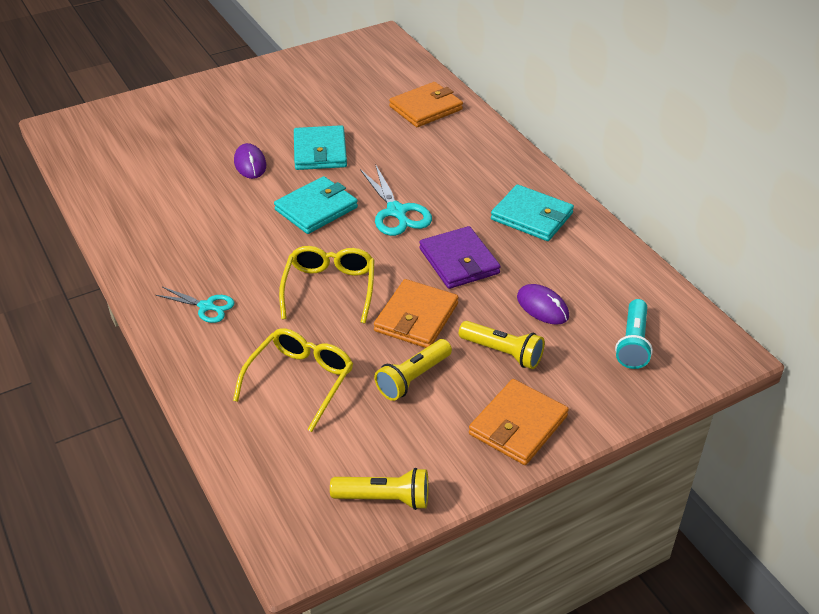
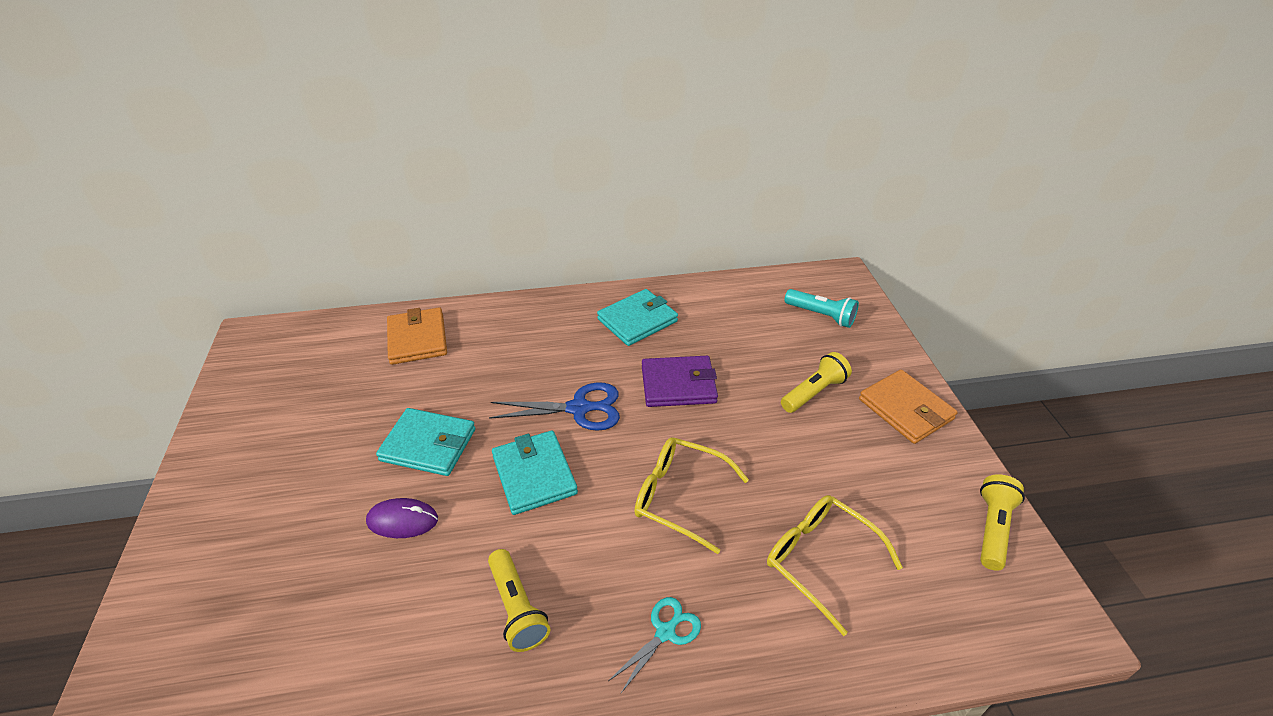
camera: 70 degrees left, 0 degrees up
(396, 212) = (579, 408): turquoise scissors -> blue scissors
(413, 378) = (835, 463): yellow flashlight -> yellow flashlight (517, 608)
(416, 317) = (749, 438): orange wallet -> none
(542, 307) = (762, 350): purple mouse -> none

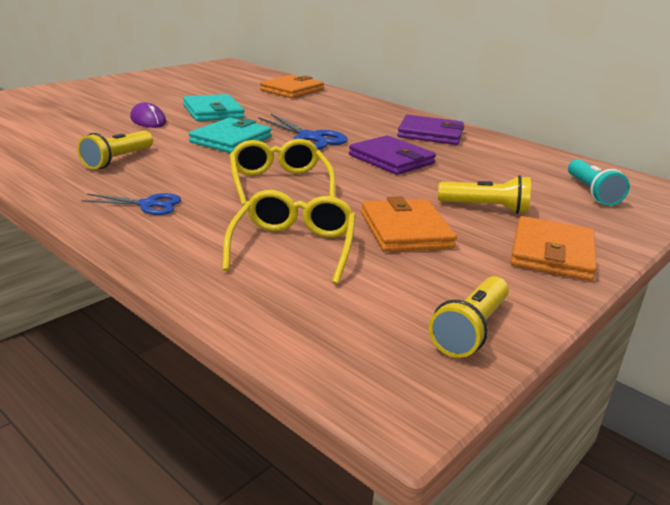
camera: 50 degrees right, 15 degrees down
(637, 320) = (430, 134): turquoise wallet -> purple wallet
(665, 632) = (148, 205): turquoise scissors -> blue scissors
(827, 467) = (406, 230): none -> orange wallet
(992, 528) = (470, 330): yellow flashlight -> yellow flashlight turned 135 degrees clockwise

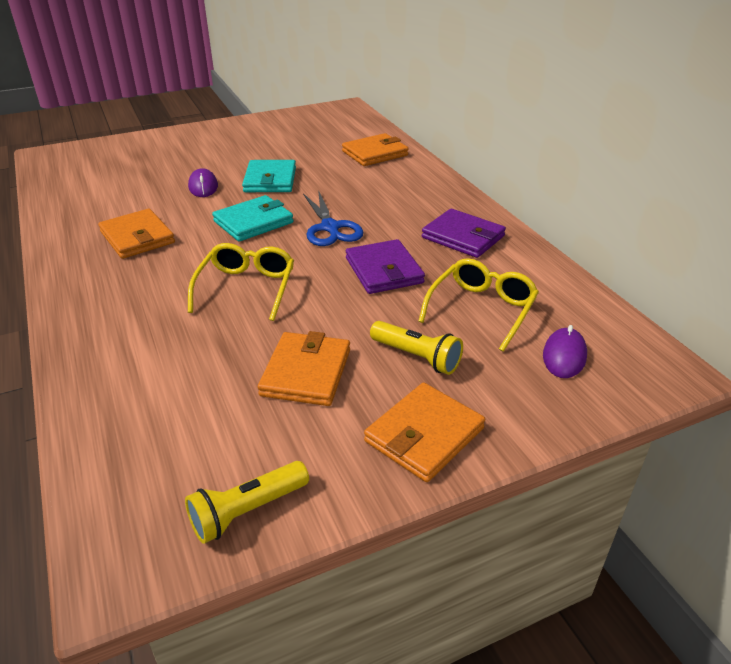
camera: 25 degrees right, 10 degrees up
(118, 160) = (137, 237): yellow flashlight -> orange wallet
(148, 205) = (116, 298): blue scissors -> none
(293, 247) = (188, 373): yellow glasses -> yellow glasses (481, 309)
(592, 192) = (564, 356): turquoise flashlight -> purple mouse

